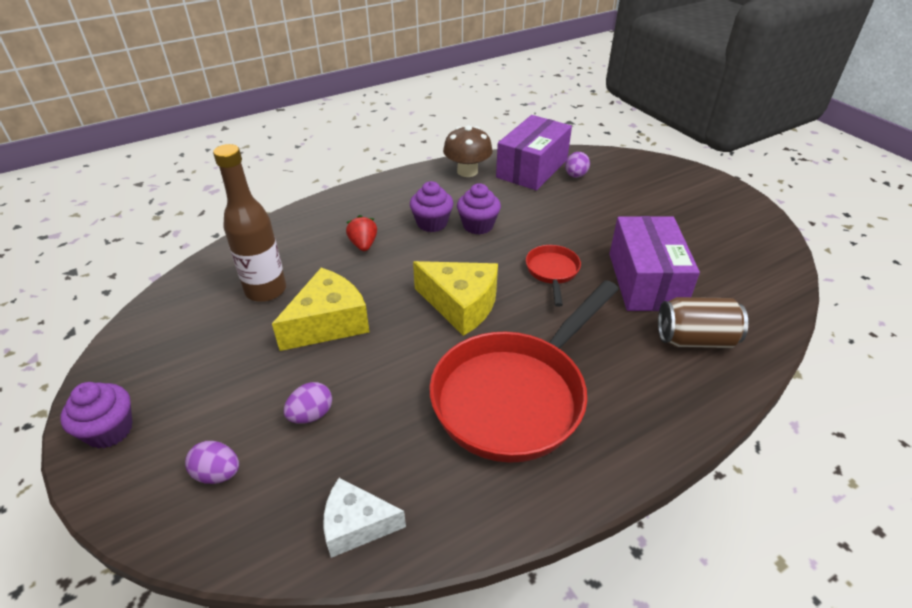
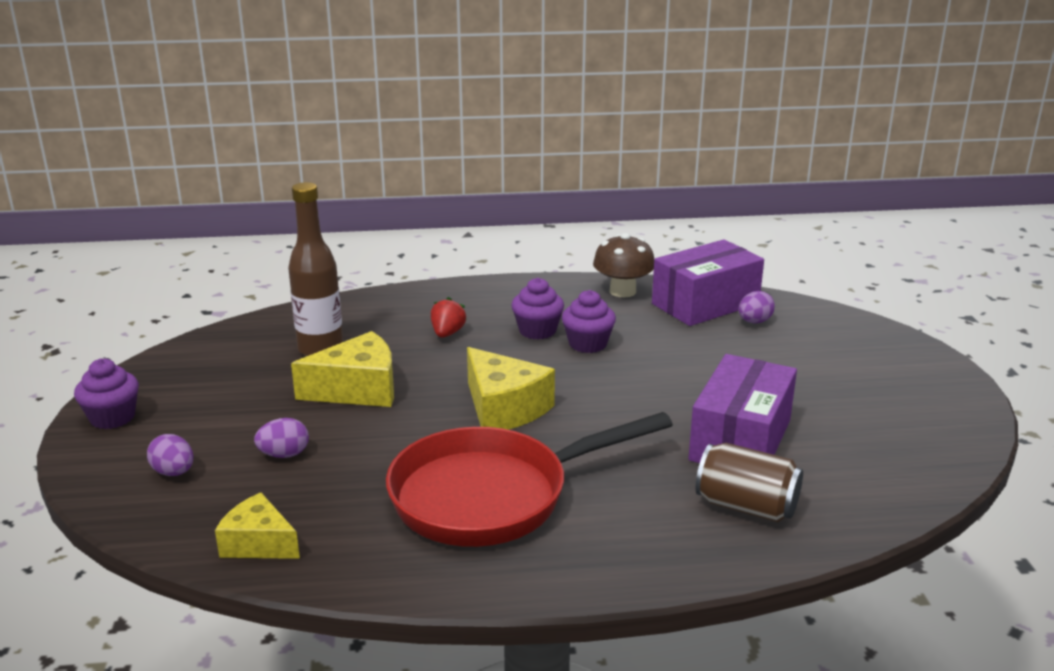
camera: 25 degrees right, 15 degrees down
(356, 525) = (258, 543): white cheese -> yellow cheese
(552, 272) = (634, 405): red pan -> none

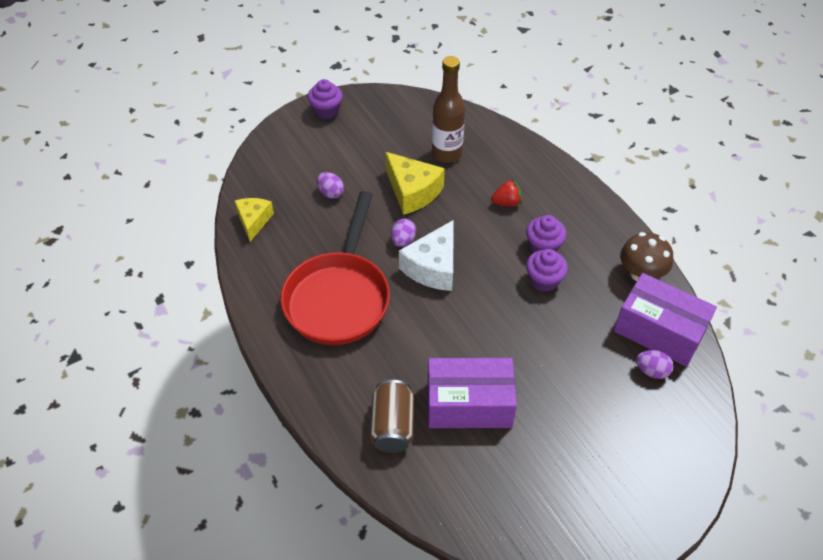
camera: 65 degrees right, 25 degrees up
(174, 472) = (293, 160): purple egg -> purple egg (403, 241)
(492, 496) = (339, 297): red pan -> red pan turned 120 degrees counterclockwise
(504, 408) = (433, 267): yellow cheese -> white cheese

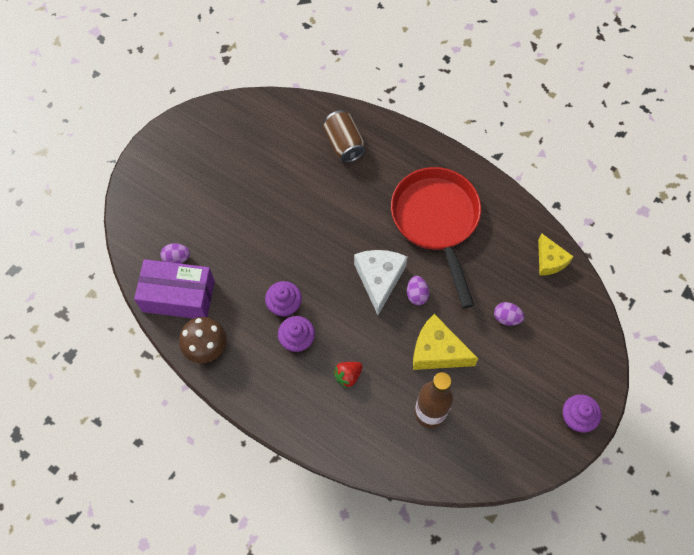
camera: 155 degrees right, 15 degrees up
(469, 404) = (300, 179): purple box -> none

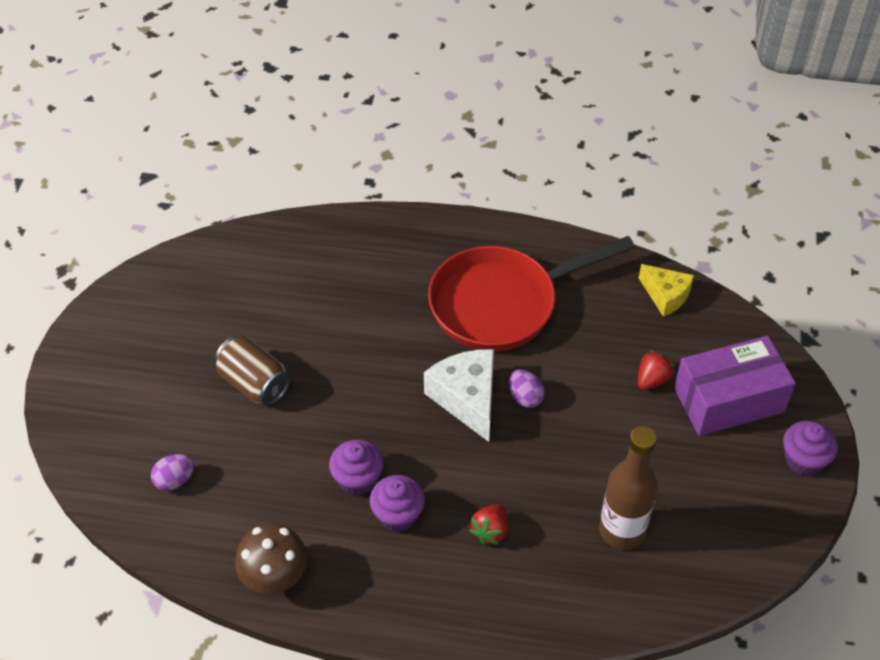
camera: 25 degrees left, 15 degrees down
(178, 296) = (201, 527): purple box -> purple box (729, 400)
(344, 144) = (334, 259): brown can -> brown can (254, 383)
(436, 221) = (502, 304): red pan -> red pan turned 75 degrees counterclockwise
(437, 351) = (589, 453): yellow cheese -> none
(506, 318) = (652, 380): purple egg -> red strawberry

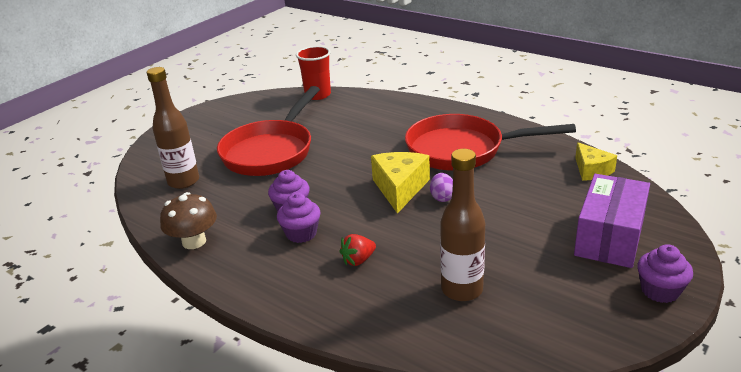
camera: 30 degrees right, 20 degrees down
(175, 480) = (183, 181): purple egg -> brown bottle
(237, 243) = (318, 95): none -> red cup
(254, 383) = (271, 151): brown can -> red pan
(467, 398) = (400, 188): white cheese -> yellow cheese
(652, 380) = (549, 211): red strawberry -> none
(729, 400) = (609, 237): purple box -> purple box turned 75 degrees counterclockwise

